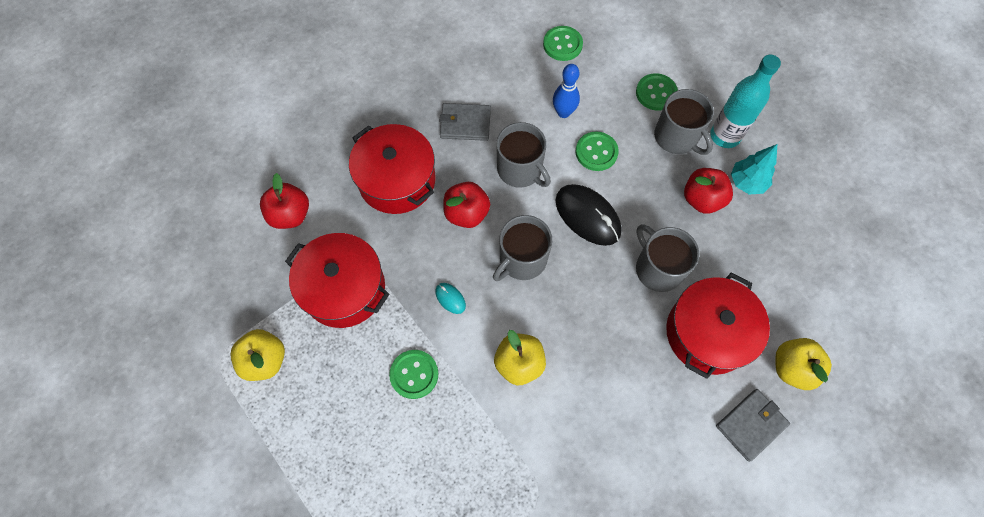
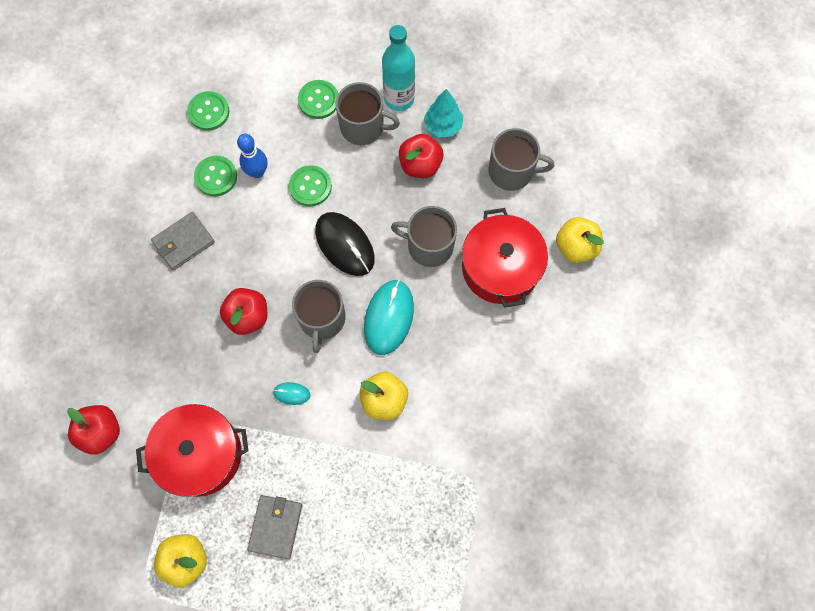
camera: 40 degrees left, 5 degrees up
(397, 180) = (167, 333): red pot -> none
(414, 374) = (312, 473): green button -> green button (216, 177)
(520, 169) = (261, 247): grey mug -> grey mug (512, 171)
(577, 300) = (389, 318): none -> turquoise mouse
(587, 216) = (344, 245): black mouse -> black mouse turned 45 degrees clockwise
(751, 425) = (577, 311): grey wallet -> grey wallet (275, 526)

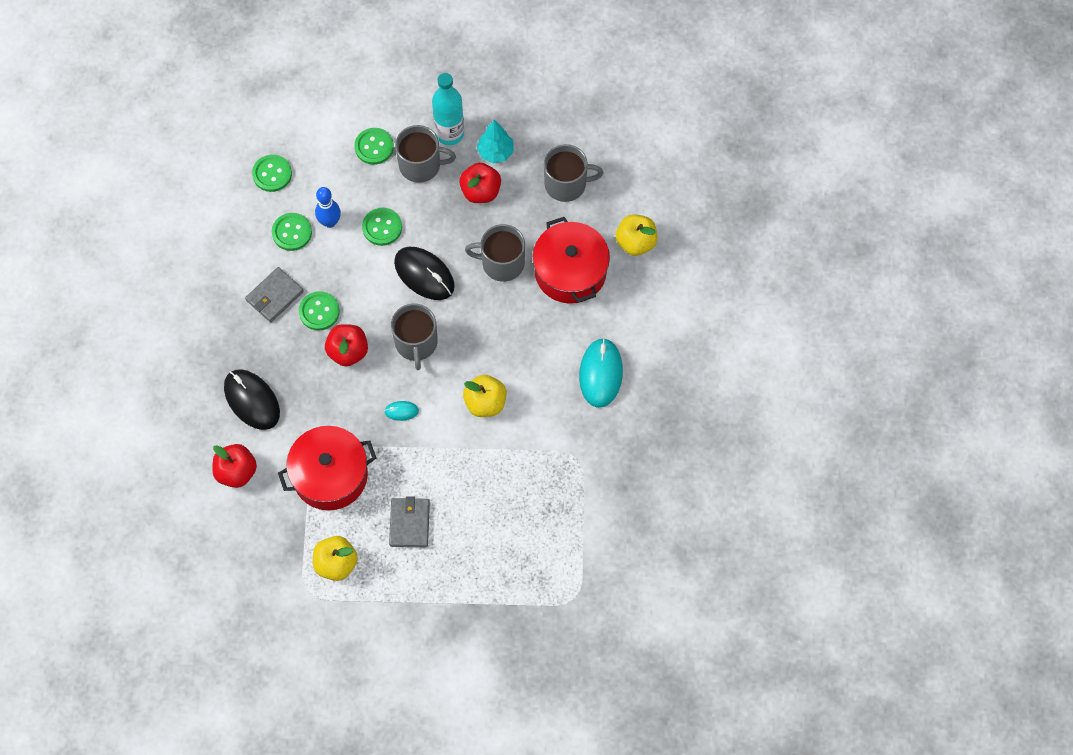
camera: 10 degrees left, 5 degrees down
(135, 353) = (252, 400): none -> black mouse
(226, 267) = (319, 311): none -> green button
(389, 318) = (476, 332): turquoise mouse -> turquoise mouse (601, 374)

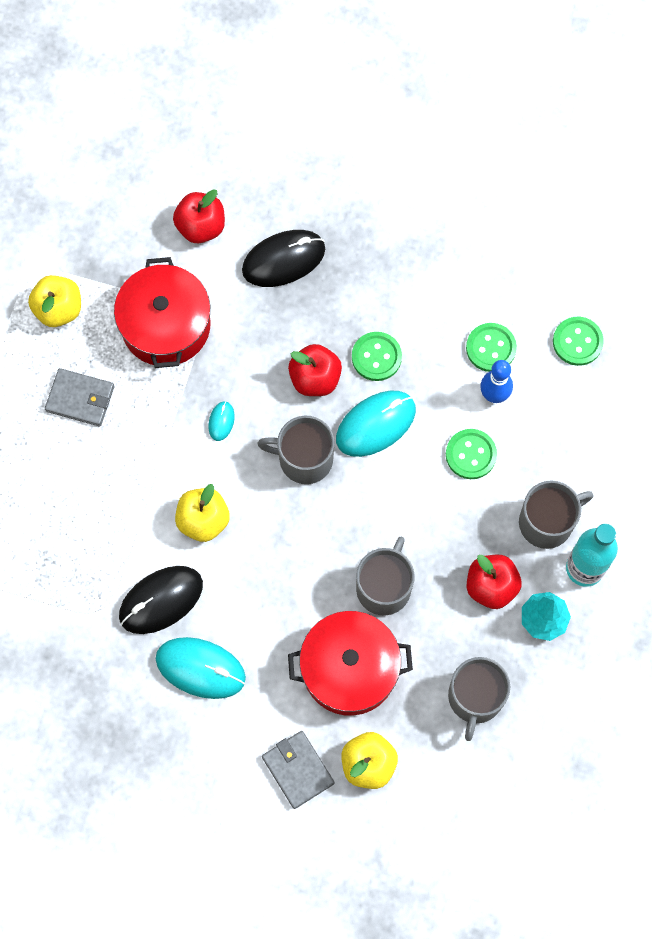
camera: 105 degrees right, 5 degrees up
(274, 296) = (410, 311): grey wallet -> grey wallet (298, 770)
(374, 147) = (587, 470): green button -> none
(375, 299) = (375, 424): none -> turquoise mouse
(421, 165) = (547, 522): grey mug -> grey mug turned 135 degrees counterclockwise
(424, 274) = (393, 489): black mouse -> black mouse (161, 600)

